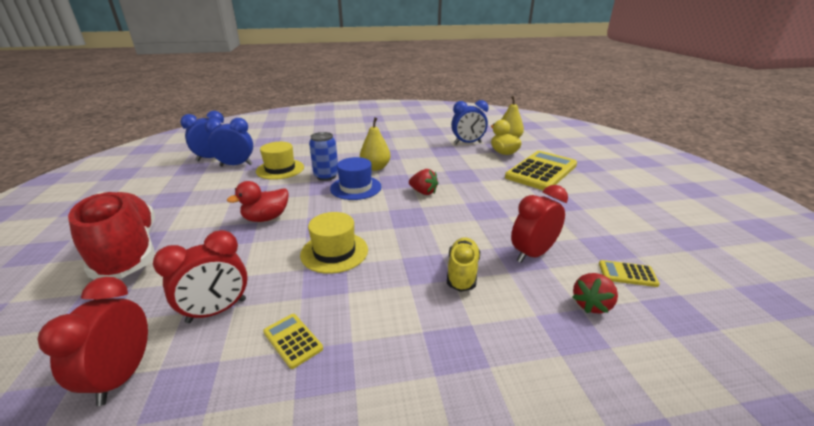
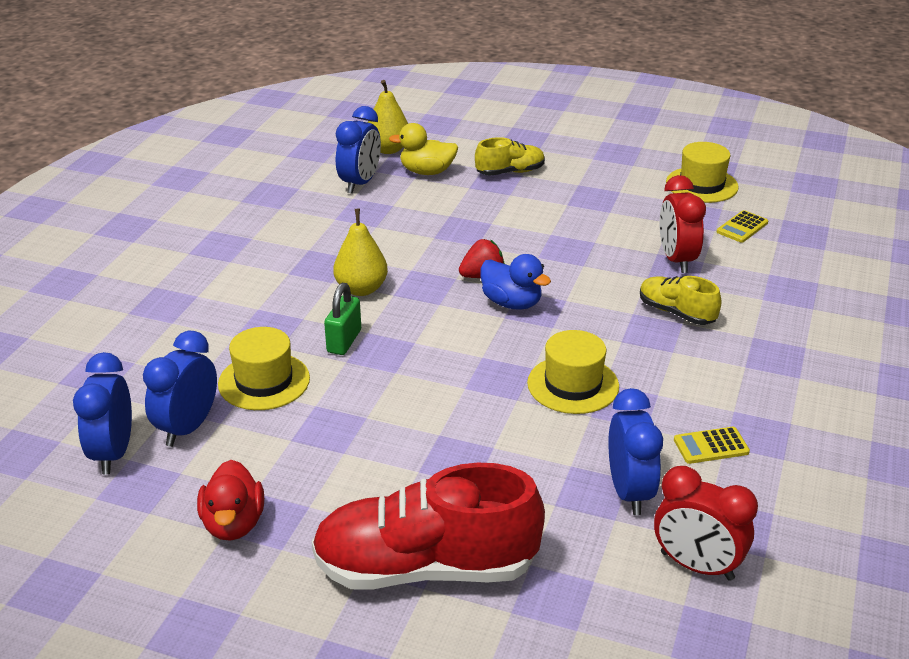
camera: 60 degrees left, 5 degrees up
(217, 311) = (629, 492): red clock -> blue clock
(266, 218) = (435, 424): red duck -> red duck (233, 524)
(326, 176) = (344, 341): blue can -> green padlock
(356, 188) = (413, 325): blue hat -> none
(405, 208) = (512, 303): none -> blue duck
(541, 171) = (510, 172): yellow calculator -> yellow shoe
(591, 304) = (768, 266): red strawberry -> none
(653, 238) = (701, 185): none -> yellow hat

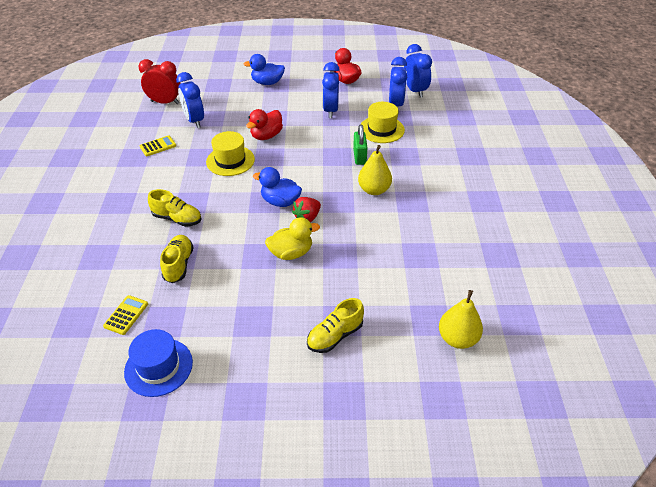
camera: 160 degrees right, 10 degrees up
(360, 183) = (446, 285): blue clock -> blue clock (330, 110)
(425, 568) = (267, 83): red shoe -> blue duck
(427, 172) = (404, 315): yellow duck -> yellow duck (291, 253)
(488, 419) = (266, 136): none -> red duck
(676, 260) = (179, 264): red clock -> yellow shoe
(701, 185) = (158, 367): yellow hat -> blue hat

